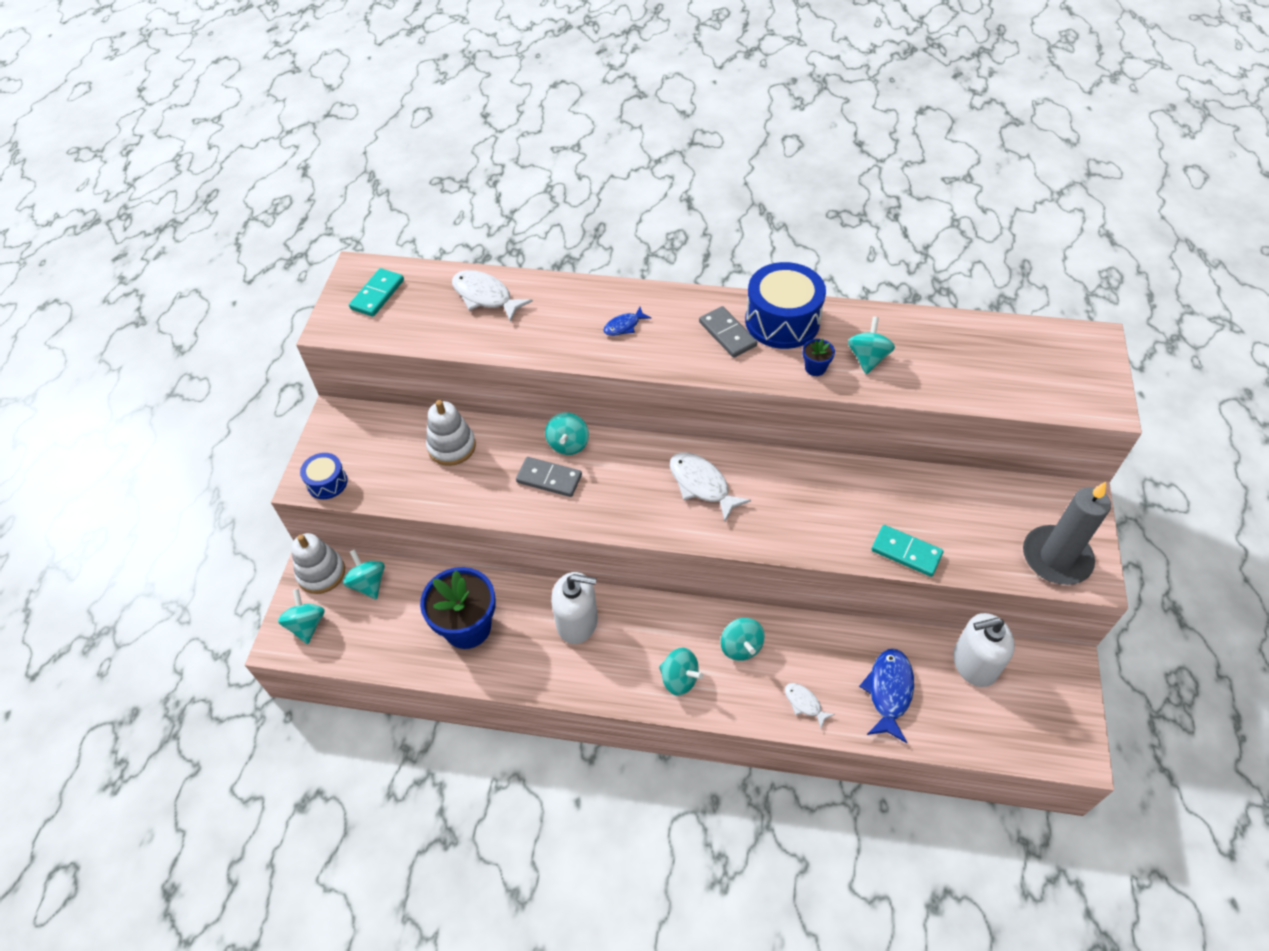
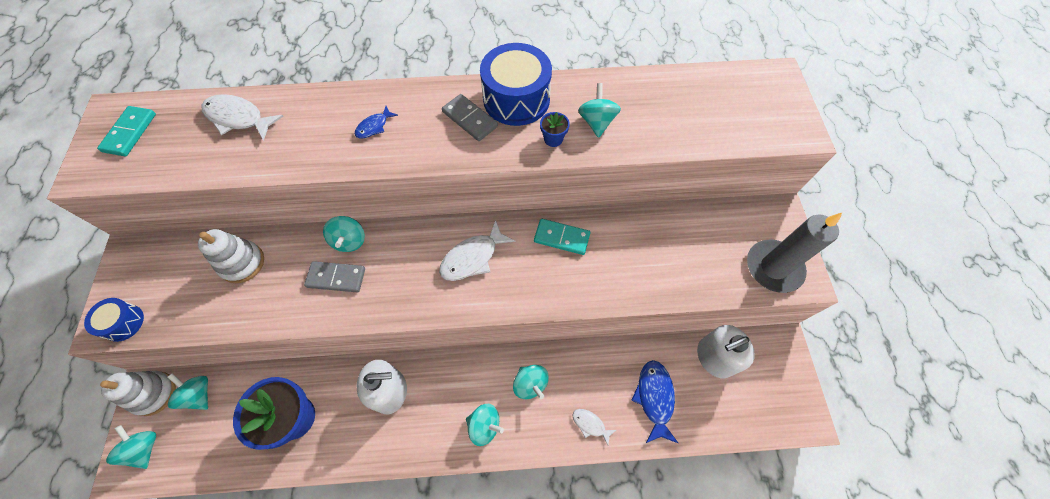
camera: 15 degrees left, 10 degrees up
(701, 485) = (472, 258): white fish -> white fish turned 75 degrees counterclockwise
(906, 552) = (654, 287): turquoise domino -> turquoise domino (561, 238)

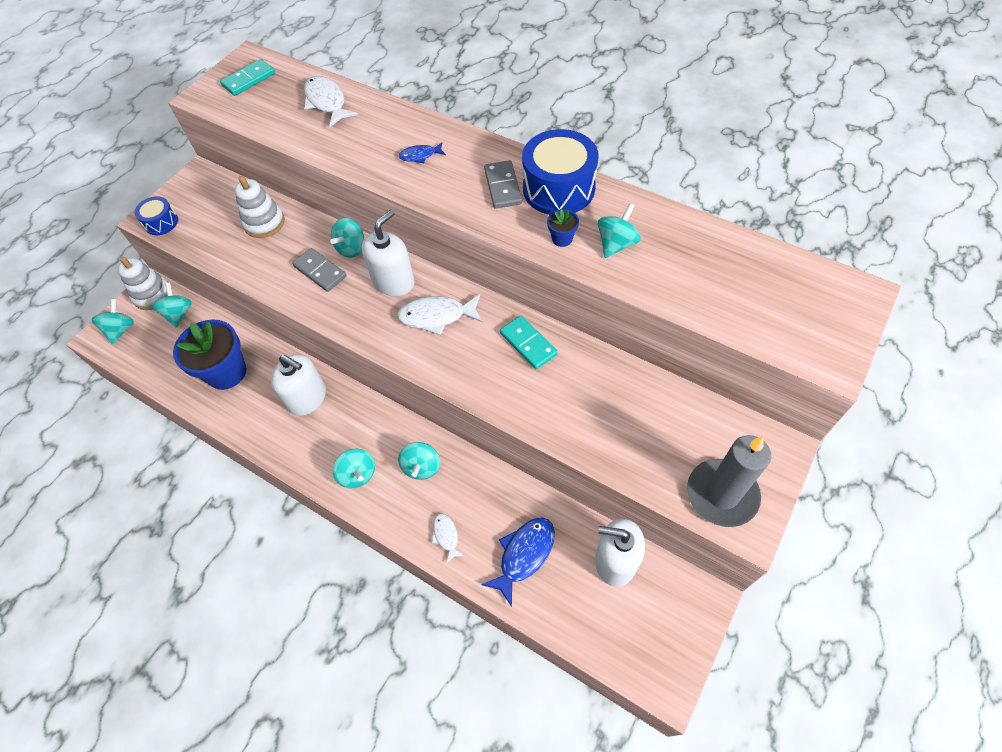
camera: 40 degrees right, 5 degrees down
(412, 249) = (394, 281): none -> white soap dispenser

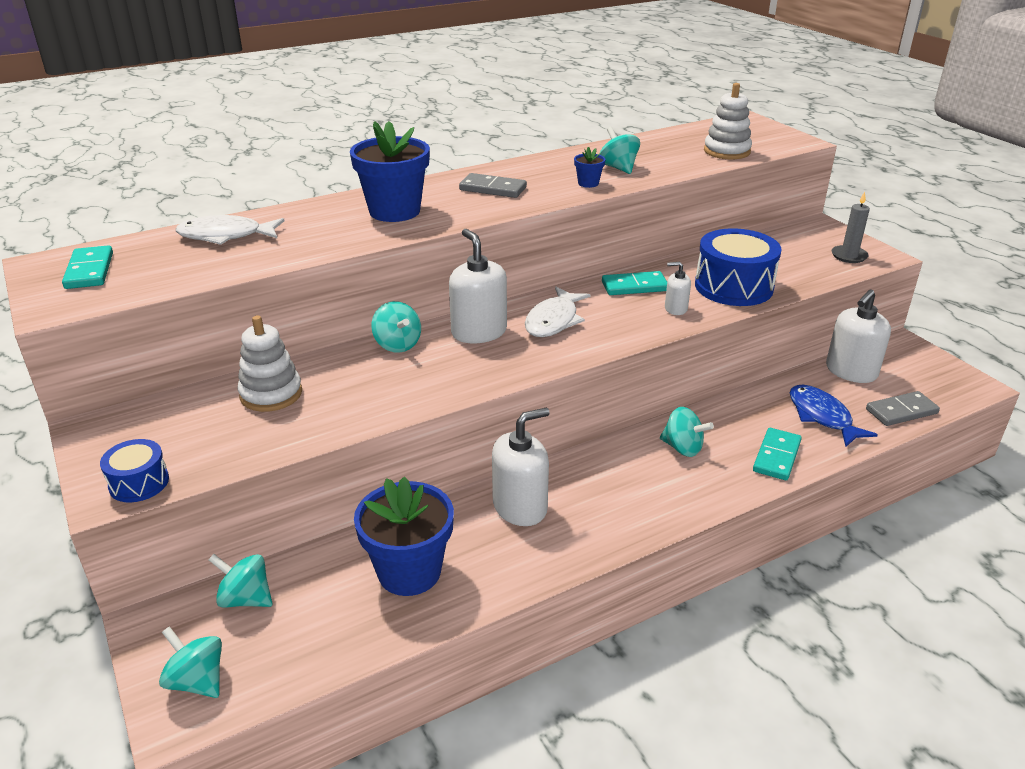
camera: 65 degrees left, 25 degrees down
(152, 295) = (169, 622): white stacking toy -> white stacking toy (726, 151)
(320, 271) = (407, 373): grey domino -> grey domino (901, 411)
(358, 474) = (661, 496): turquoise spinning top -> none
(420, 156) = (394, 211): blue fish -> blue flower pot
(446, 536) = (776, 456): white fish -> turquoise domino
(508, 386) = (675, 309): none -> white soap dispenser
(558, 189) = (527, 171): blue drum -> blue drum (733, 287)
(722, 494) = (849, 256): grey candle -> grey candle, size x0.57

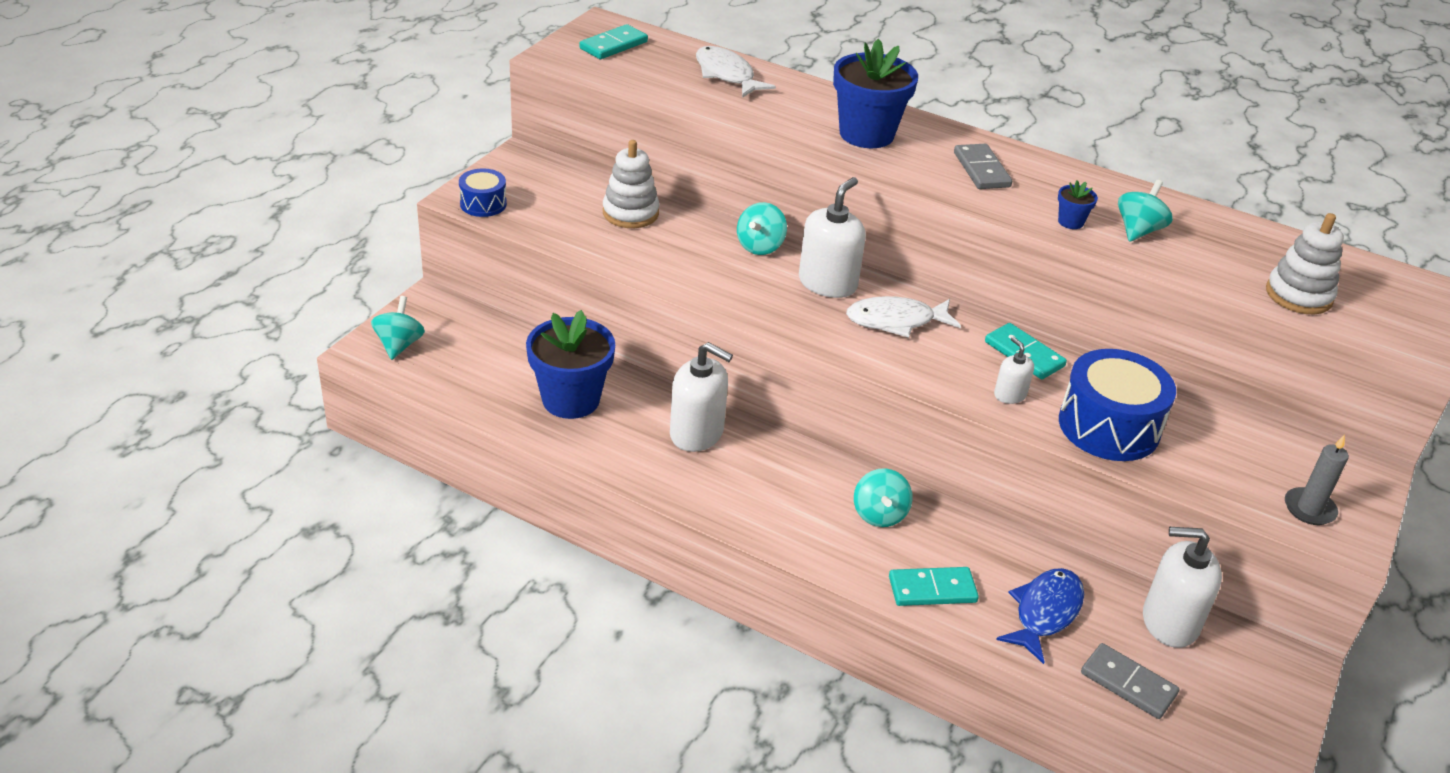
camera: 55 degrees right, 5 degrees up
(246, 598) = (482, 331): turquoise spinning top -> none

